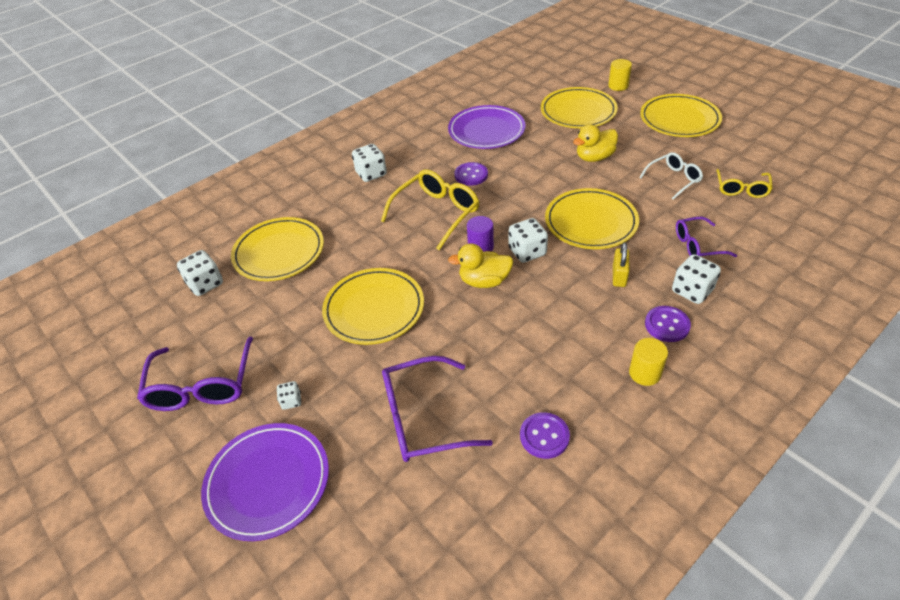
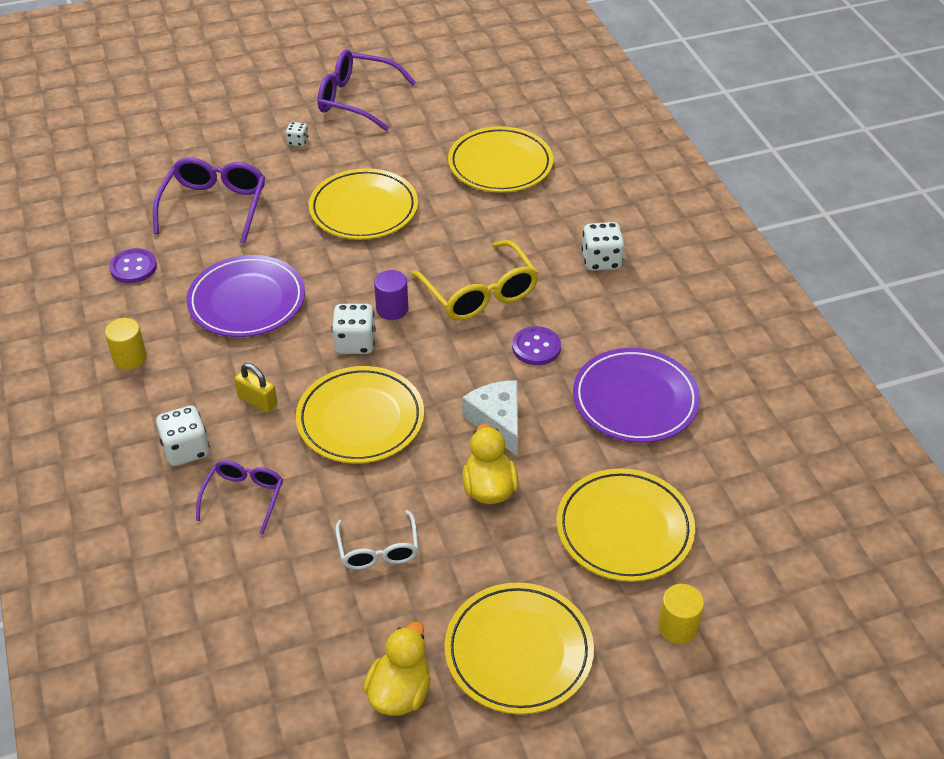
camera: 110 degrees right, 0 degrees up
(205, 284) = (487, 114): white dice -> none
(268, 482) = (232, 119): purple plate -> purple plate (247, 301)
(484, 281) = (338, 294): yellow duck -> yellow duck (400, 692)
(543, 170) = (497, 421): none -> white cheese
(667, 325) = (164, 403): purple button -> none
(741, 188) = (302, 615): yellow glasses -> none

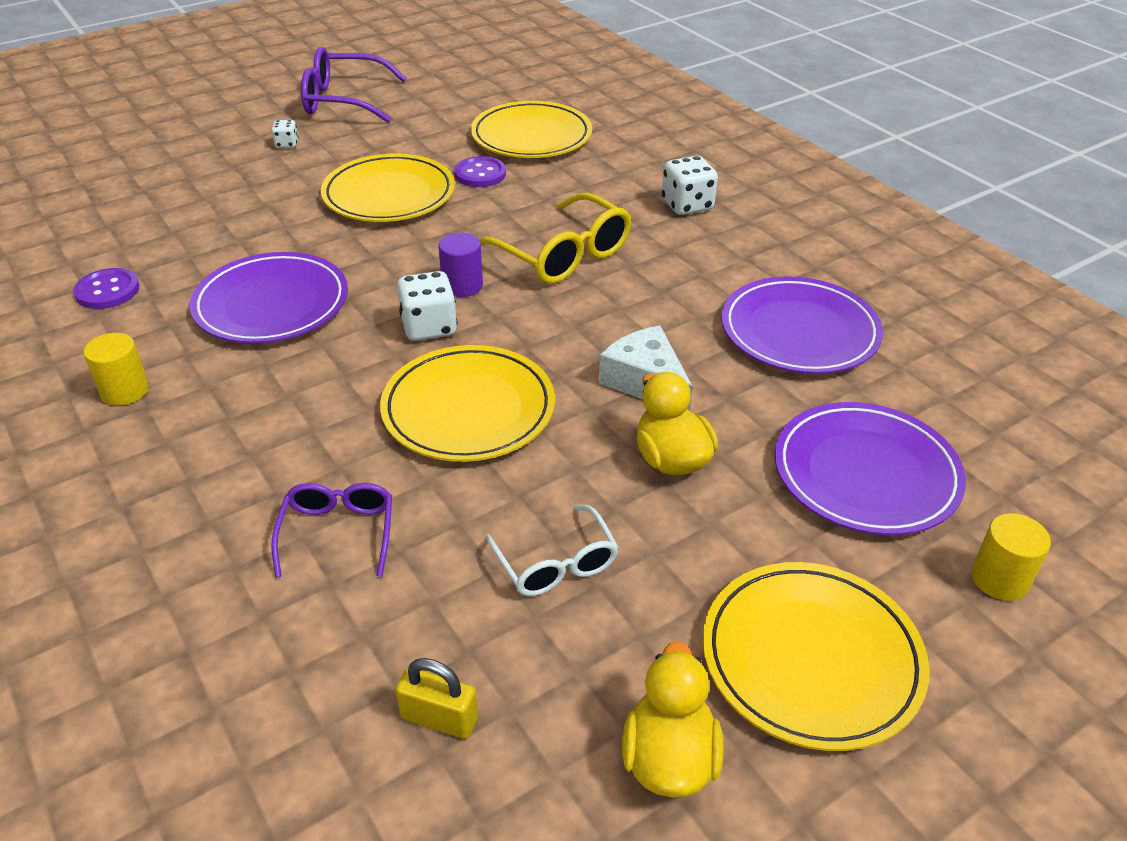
camera: 15 degrees left, 5 degrees down
(186, 450) = (235, 488): white dice -> none
(214, 206) = (201, 216): purple glasses -> none
(257, 401) = (321, 412): yellow padlock -> yellow padlock (439, 718)
(536, 347) = (655, 297): purple button -> purple button (480, 174)
(624, 529) = (865, 474): yellow plate -> purple plate

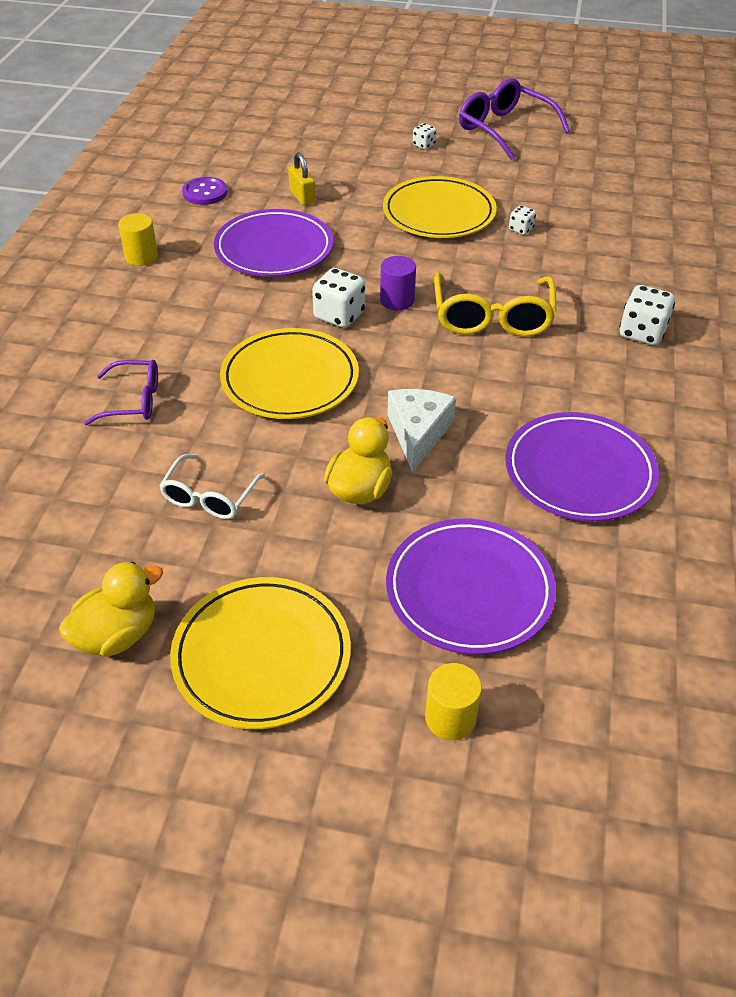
camera: 45 degrees right, 5 degrees up
(338, 533) = (133, 401): purple glasses -> purple glasses turned 45 degrees clockwise
(439, 718) = (51, 525): yellow padlock -> yellow padlock (302, 197)
(480, 174) = (521, 229): purple button -> white dice
(531, 136) = (601, 219): yellow plate -> none

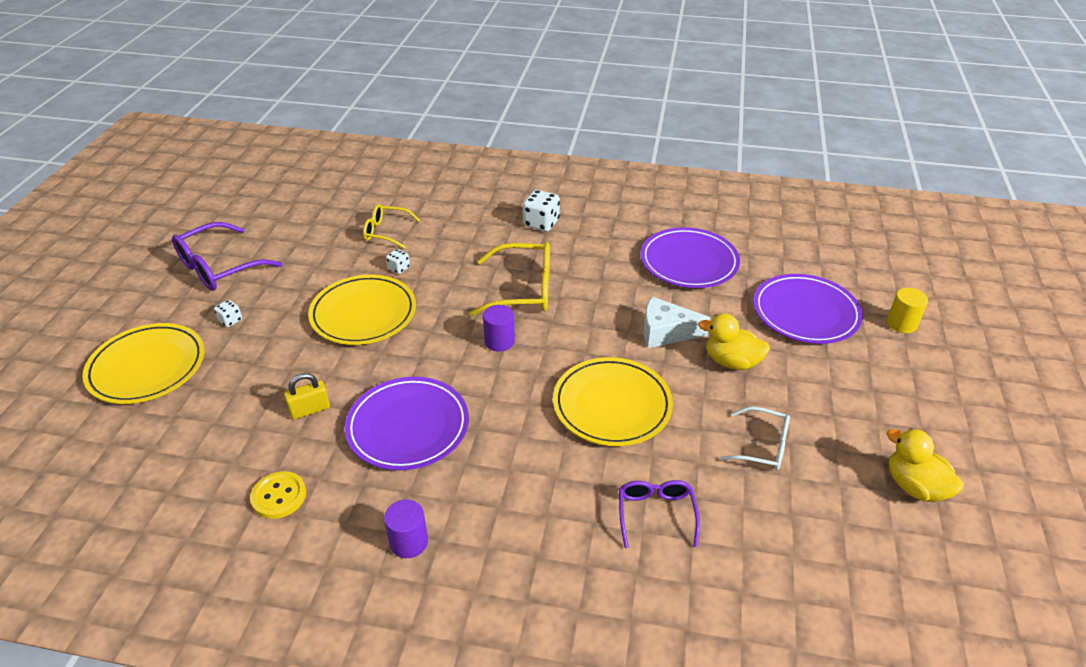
camera: 90 degrees left, 5 degrees down
(141, 257) = (409, 542): yellow cylinder -> purple cylinder
(205, 193) = (279, 496): purple button -> yellow button
(262, 656) = (896, 406): yellow plate -> yellow plate (147, 367)
(339, 315) = (521, 377): white dice -> none
(590, 217) = (386, 232): none -> yellow glasses

